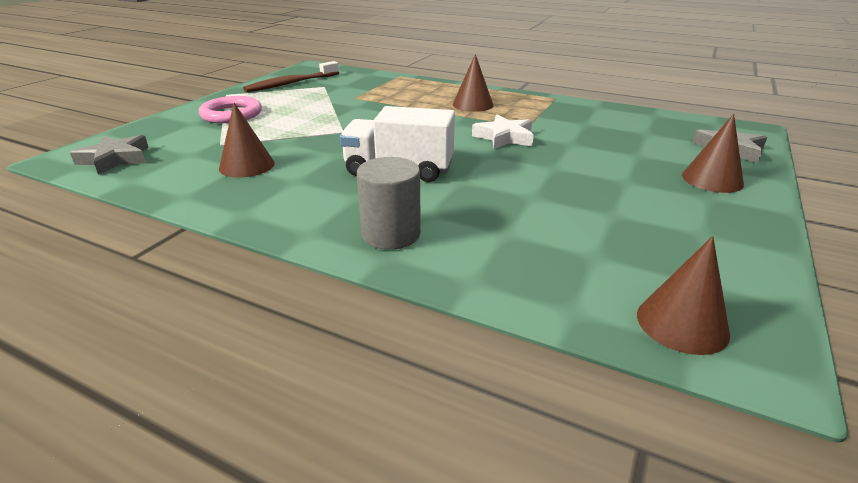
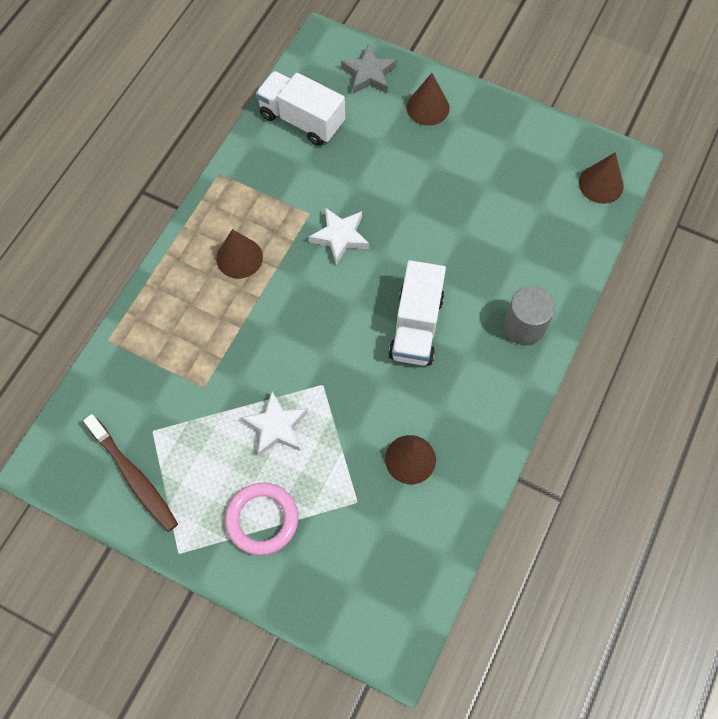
camera: 90 degrees left, 35 degrees up
(115, 159) = (397, 595): grey star -> none
(310, 117) = (276, 426): none -> white star
(637, 122) = (302, 120): none -> white truck

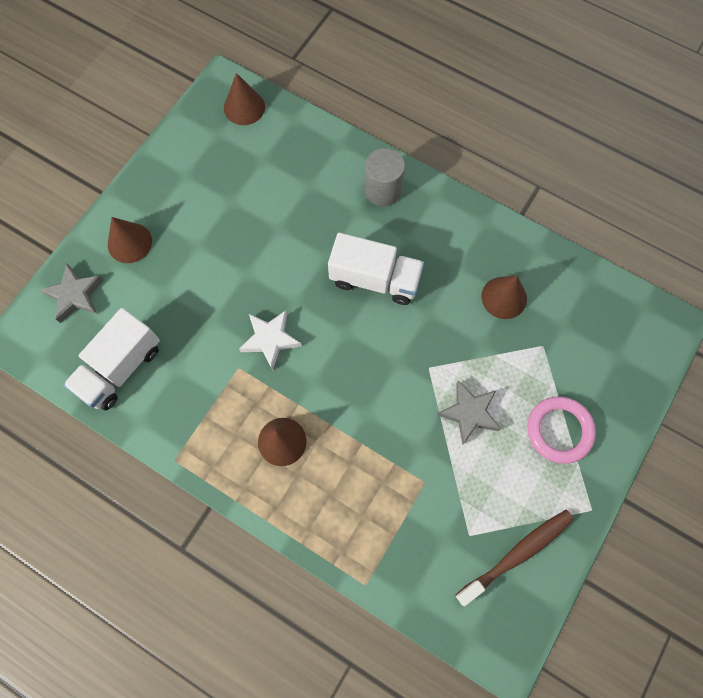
camera: 85 degrees left, 5 degrees up
(276, 426) = (469, 413): white star -> grey star

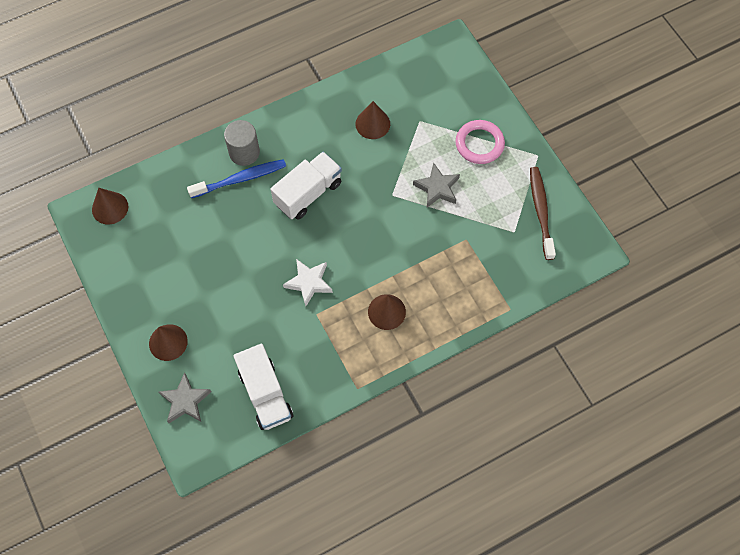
camera: 60 degrees left, 5 degrees down
(349, 204) = (240, 179): none -> blue toothbrush

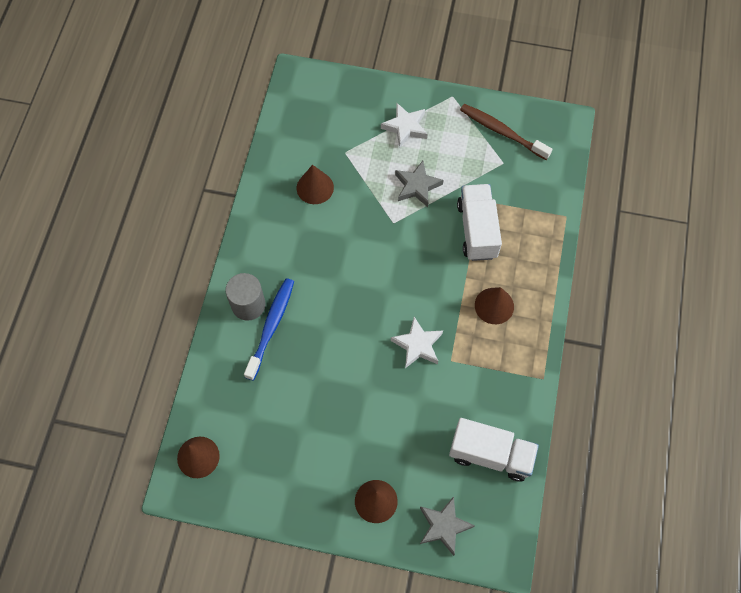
camera: 50 degrees left, 0 degrees up
(308, 193) = (334, 284): white truck -> white truck (477, 230)
(479, 144) = (405, 127): pink ring -> white star

